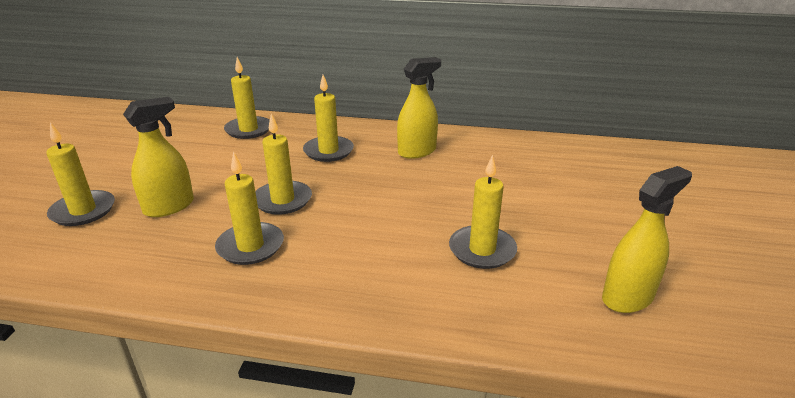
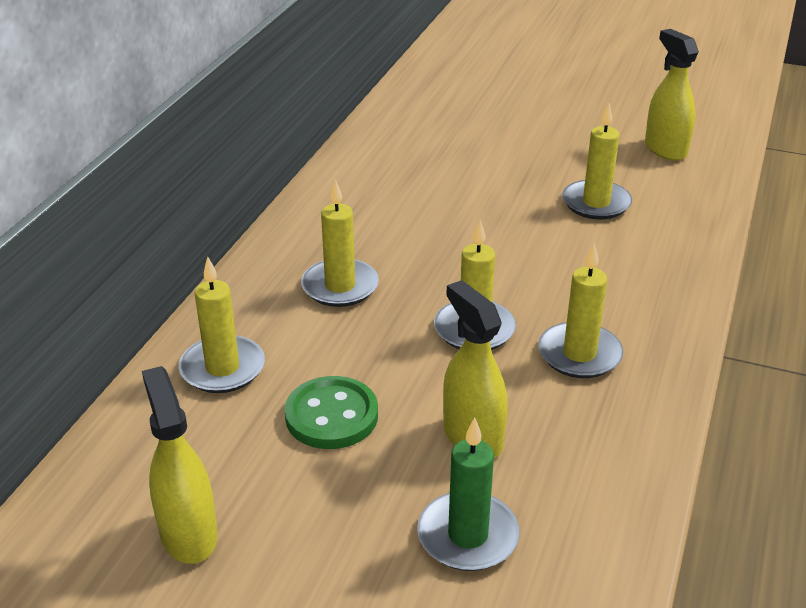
camera: 80 degrees left, 5 degrees up
(83, 211) = (468, 536): yellow candle -> green candle
(201, 162) = (331, 416): none -> green button
(417, 151) = (368, 214): yellow spray bottle -> yellow spray bottle (188, 534)

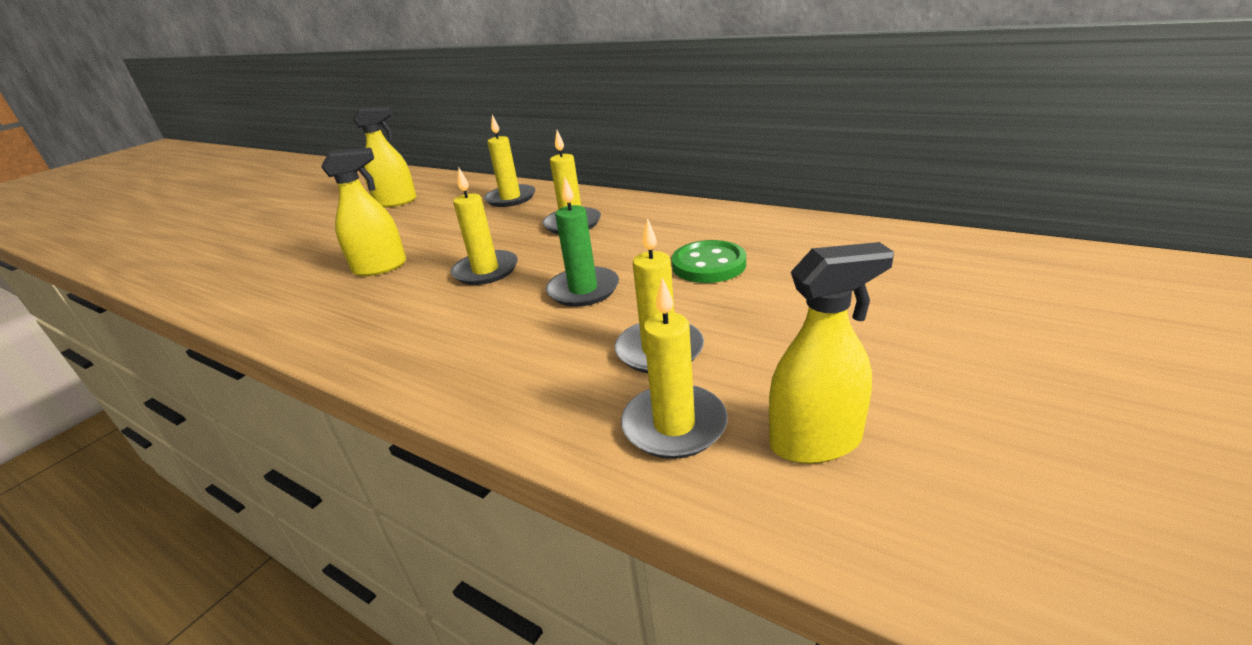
camera: 105 degrees right, 5 degrees down
(331, 416) = (443, 227): green button -> green button (708, 265)
(468, 536) = (310, 264): green candle -> green candle (583, 290)
(579, 354) = (418, 314): yellow candle -> yellow candle (674, 425)

